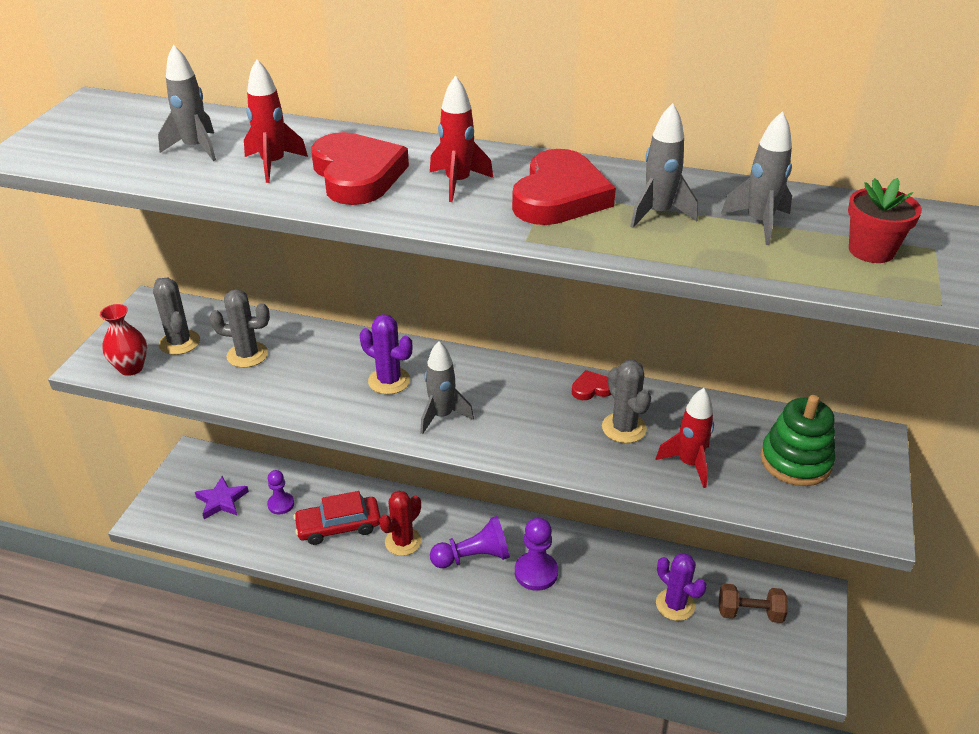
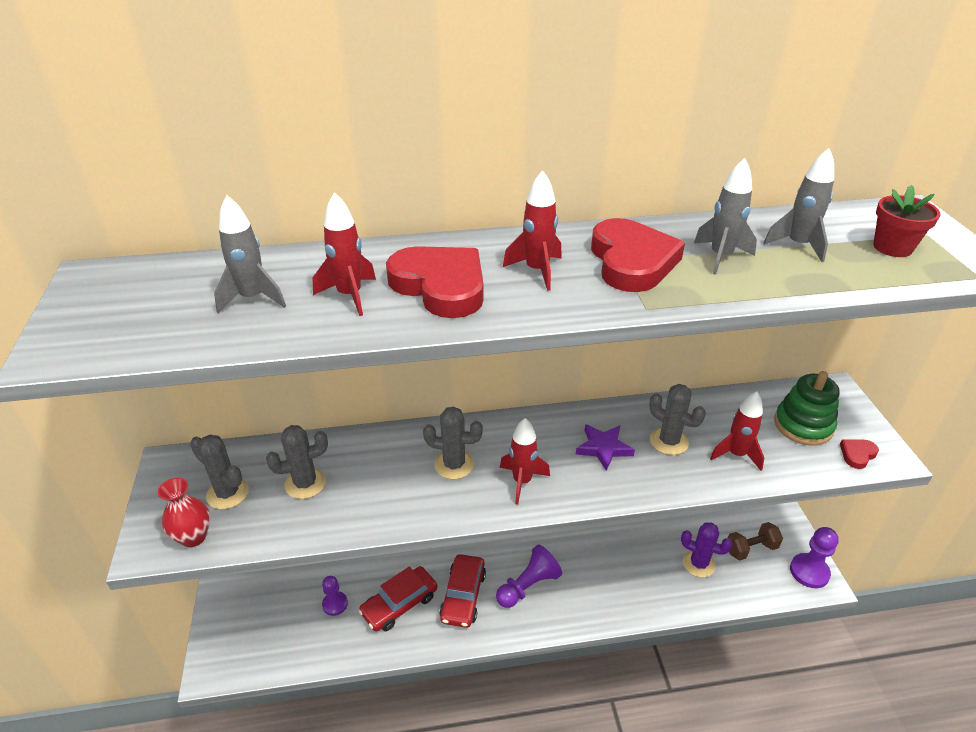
camera: 25 degrees left, 0 degrees up
(222, 501) = (276, 622): purple star -> purple star (603, 448)
(389, 381) = (454, 464): purple cactus -> grey cactus
(403, 541) = (463, 596): red cactus -> red car
(442, 416) = (522, 481): grey rocket -> red rocket
(536, 572) = (584, 579): purple pawn -> purple pawn (809, 572)
(591, 388) = (620, 416): red heart -> red heart (857, 454)

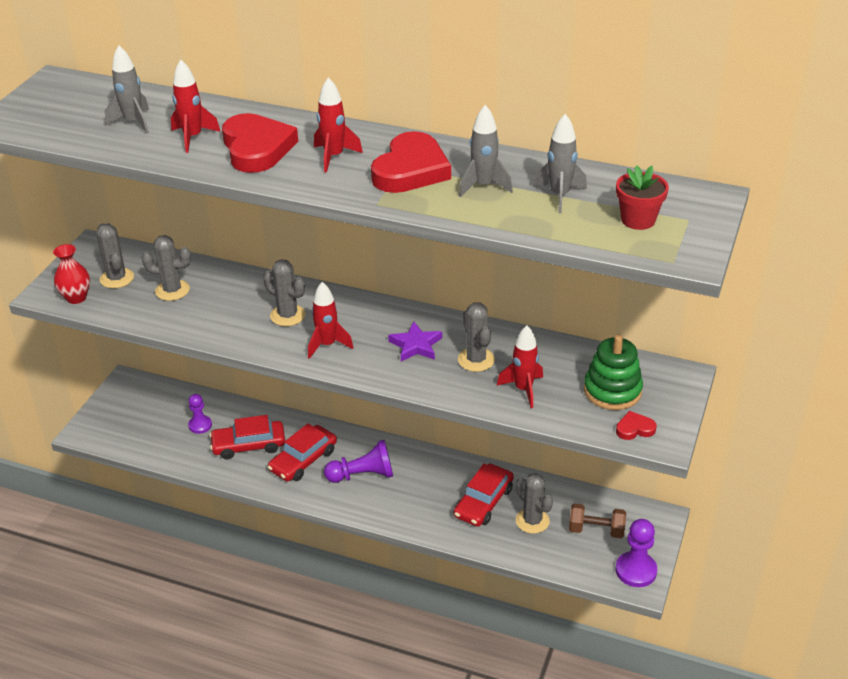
camera: 30 degrees right, 0 degrees up
(647, 564) = (483, 502): none -> red car
(698, 564) = (532, 521): purple cactus -> grey cactus

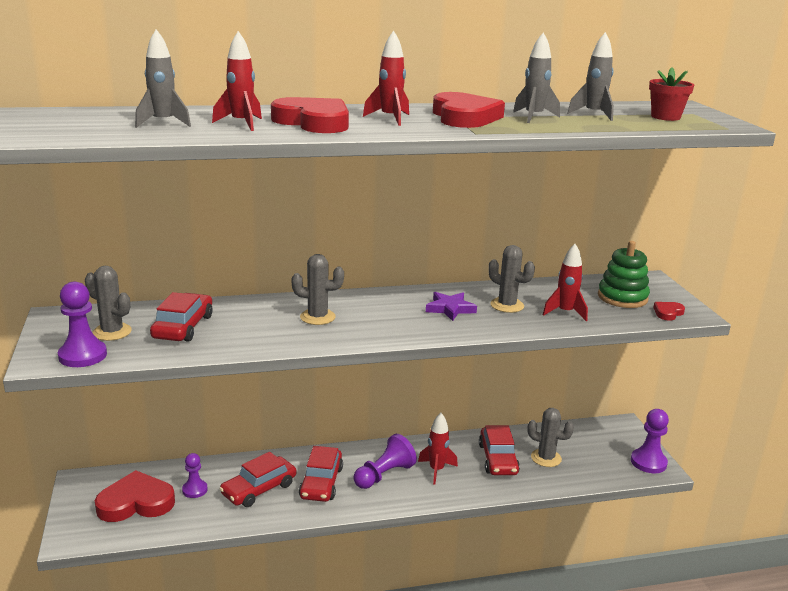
camera: 35 degrees left, 15 degrees down
(76, 298) = (83, 355): red vase -> purple pawn
(149, 419) = (136, 502): none -> red heart
(172, 290) = (183, 327): grey cactus -> red car
(327, 345) = (378, 326): red rocket -> red rocket (436, 470)
(596, 530) = (594, 447): brown dumbbell -> none

